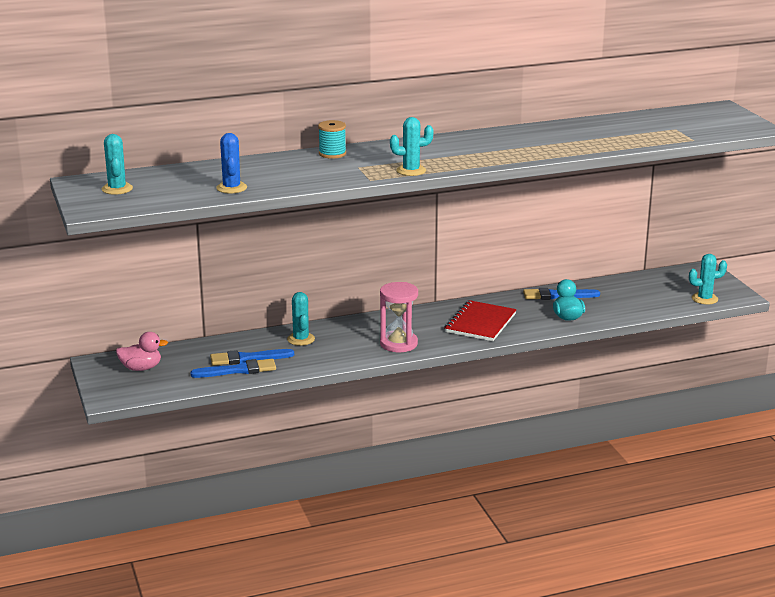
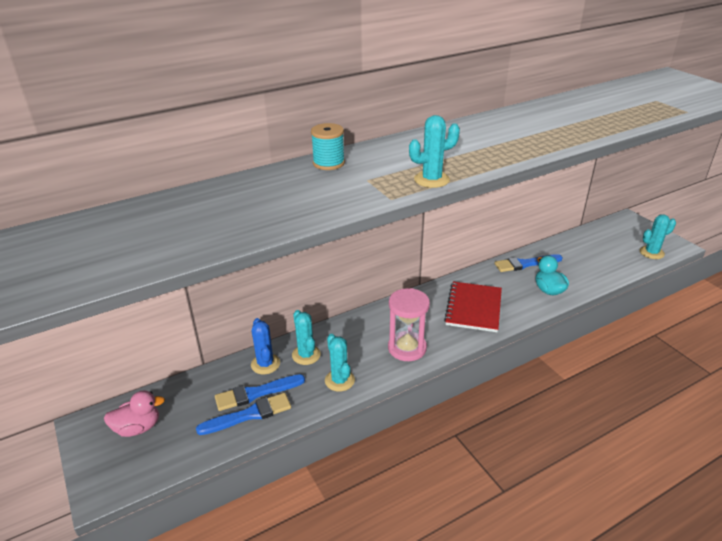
camera: 10 degrees left, 10 degrees up
(117, 189) = (61, 250): turquoise cactus -> turquoise cactus (339, 380)
(231, 188) = (220, 231): blue cactus -> blue cactus (265, 364)

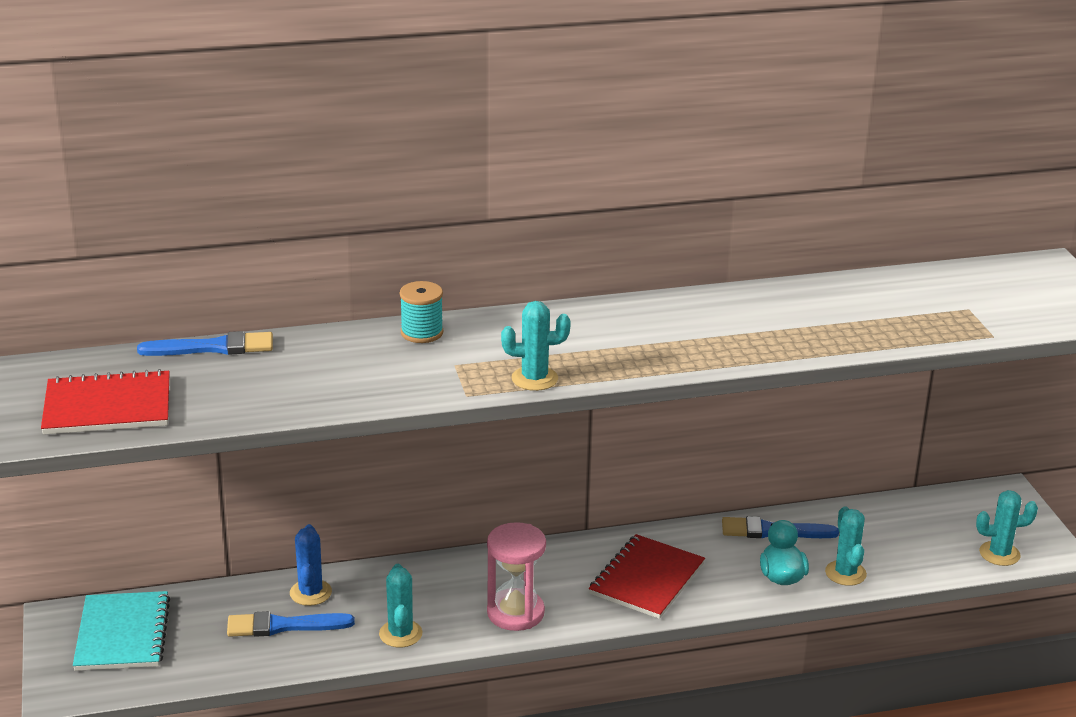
camera: 15 degrees right, 5 degrees down
(96, 258) = (107, 406): none -> red notebook
(138, 427) = (122, 634): pink duck -> turquoise notebook
(249, 415) = (264, 649): blue brush -> blue brush (213, 347)
(306, 355) = (370, 592): turquoise cactus -> turquoise cactus (845, 573)

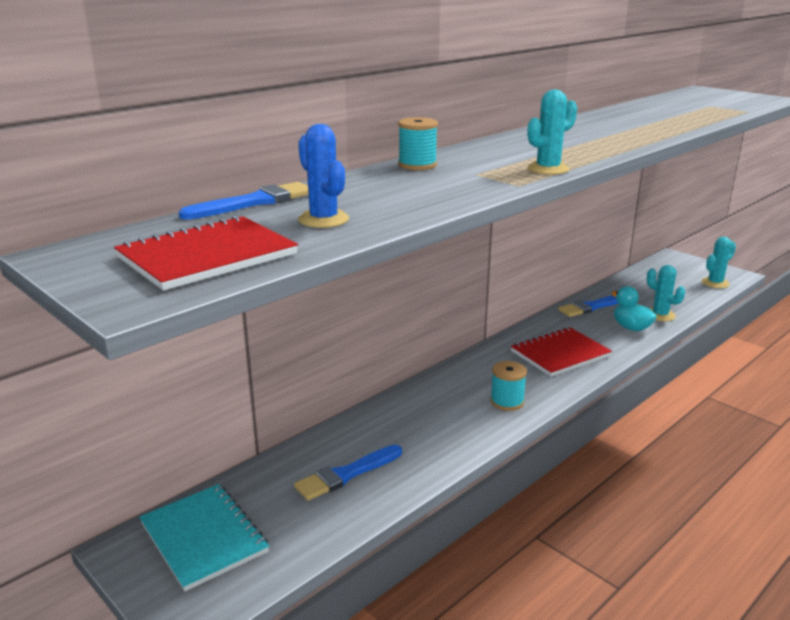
camera: 30 degrees left, 5 degrees down
(310, 593) = (341, 442): blue cactus -> blue cactus (323, 219)
(400, 634) = (445, 445): turquoise cactus -> none
(515, 613) = (507, 402): pink hourglass -> turquoise spool
(647, 579) = (560, 354): red notebook -> red notebook turned 60 degrees clockwise

